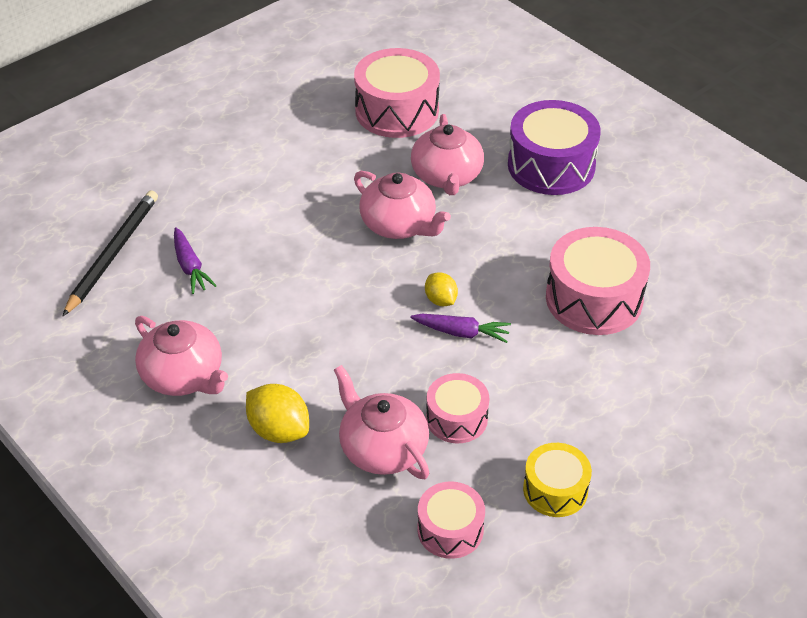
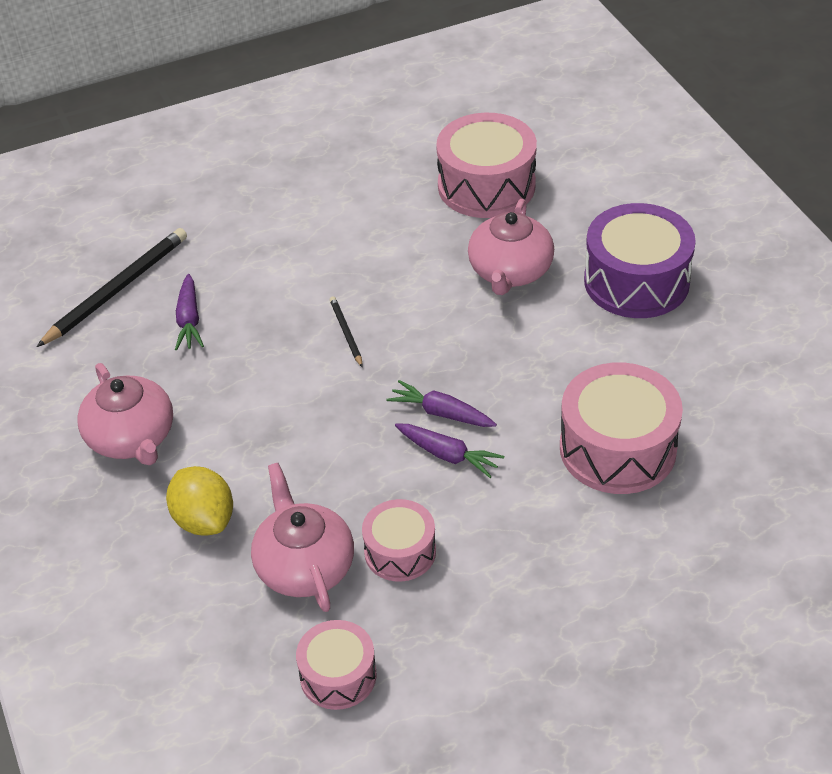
camera: 20 degrees right, 0 degrees up
(332, 251) = (346, 333): none -> black pencil
(399, 225) = (432, 317): pink teapot -> none
(440, 300) = (441, 413): yellow lemon -> purple carrot
(555, 490) = (474, 660): yellow drum -> none

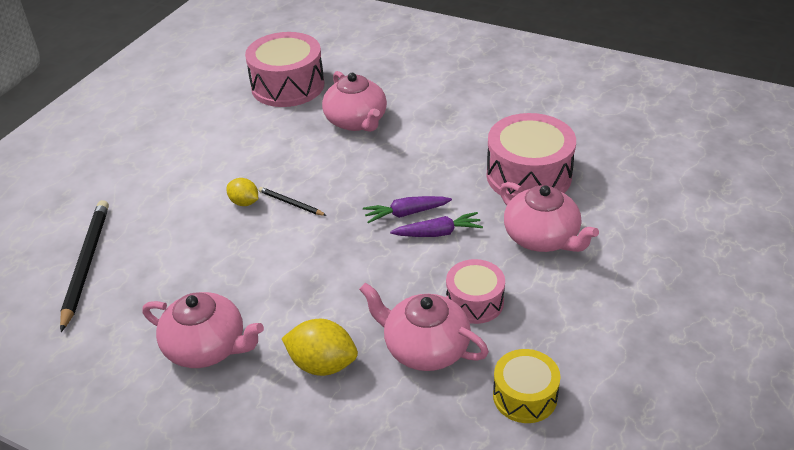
camera: 40 degrees left, 5 degrees down
(189, 320) = (167, 253): purple carrot -> none
(306, 305) = (244, 202): none -> yellow lemon
(338, 675) = (525, 396): pink drum -> yellow drum
(546, 529) = (542, 238): none -> pink teapot
(636, 281) = (435, 91): purple drum -> none

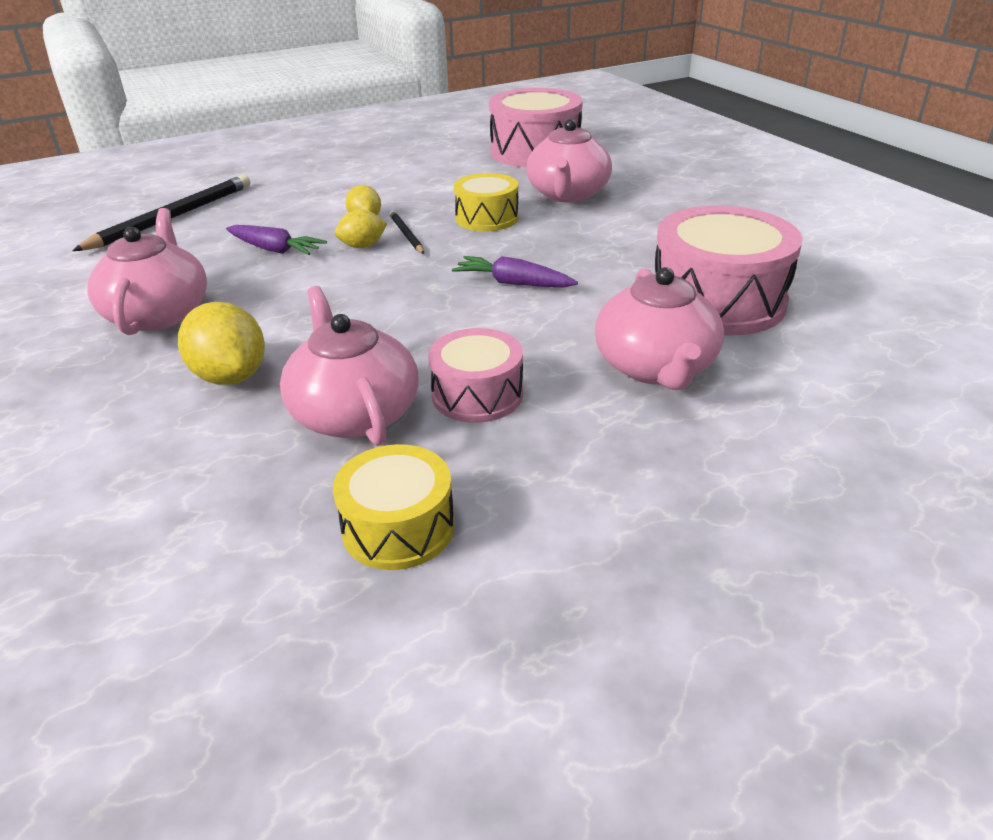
camera: 35 degrees right, 5 degrees down
(207, 347) = (159, 314): pink teapot -> pink teapot turned 150 degrees counterclockwise
(273, 226) = (363, 246): none -> yellow lemon
(327, 165) = (487, 218): none -> yellow drum
(438, 233) = (526, 313): purple carrot -> purple carrot (275, 250)

